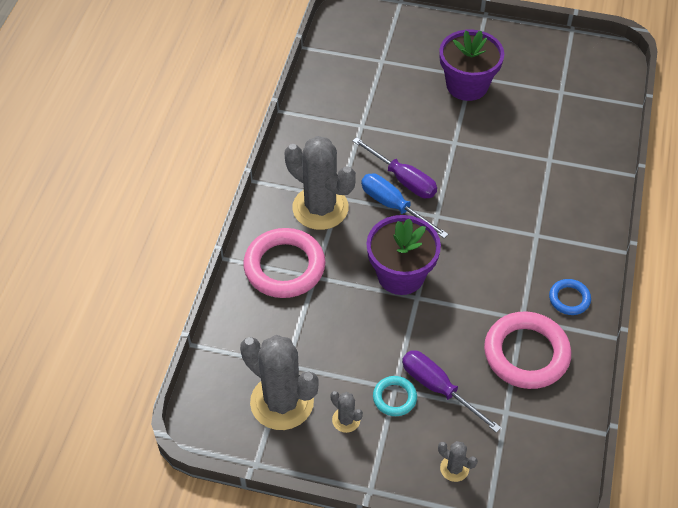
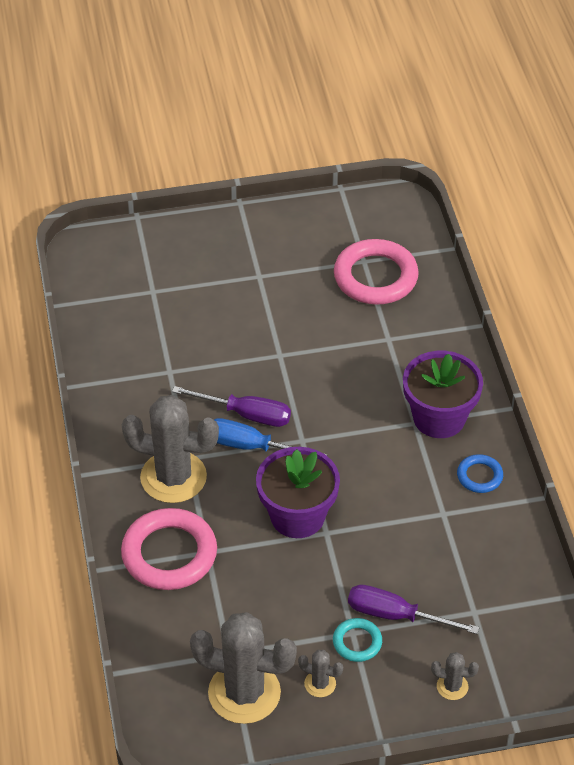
camera: 25 degrees left, 5 degrees down
(467, 85) = (260, 288): purple flower pot -> purple flower pot (439, 418)
(526, 354) = (465, 547): pink ring -> pink ring (375, 277)

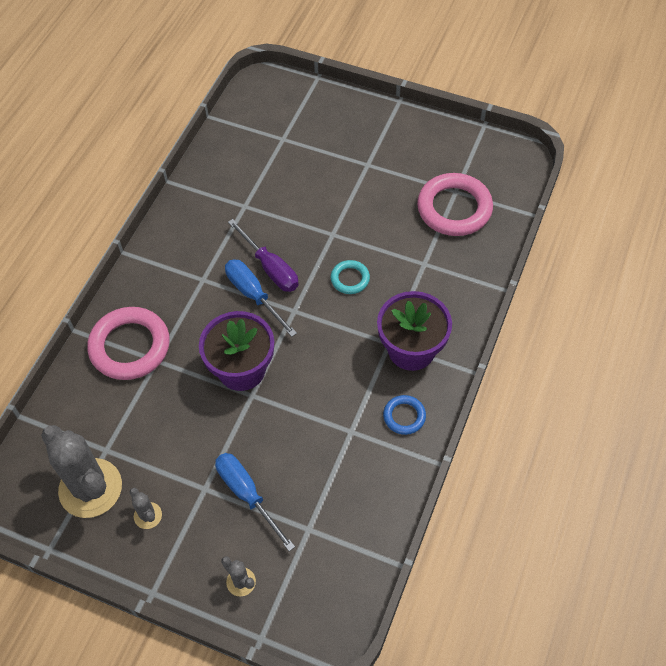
camera: 35 degrees right, 10 degrees up
(173, 477) = (181, 289): grey cactus -> none
(357, 642) = (201, 499): turquoise ring -> turquoise ring (350, 279)
(396, 616) = (247, 495): purple screwdriver -> blue screwdriver

